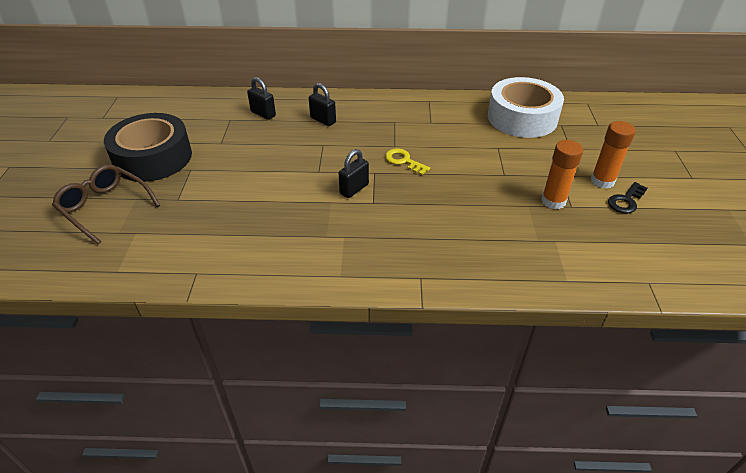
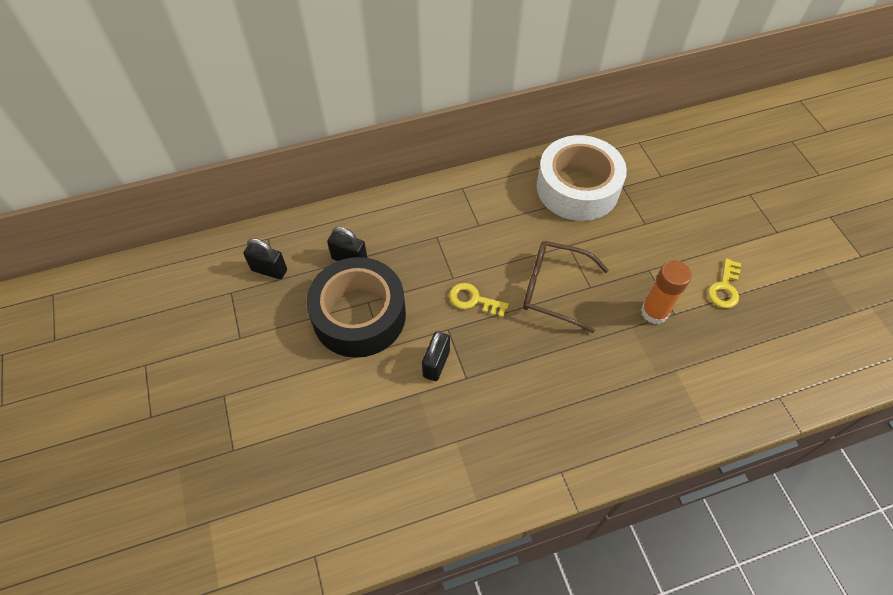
camera: 20 degrees left, 15 degrees up
(105, 207) = (147, 495): brown glasses -> brown glasses (554, 289)
(153, 158) = (164, 391): black tape -> black tape (359, 315)
(602, 181) = (693, 265): orange glue stick -> none
(626, 201) = (724, 288): black key -> yellow key

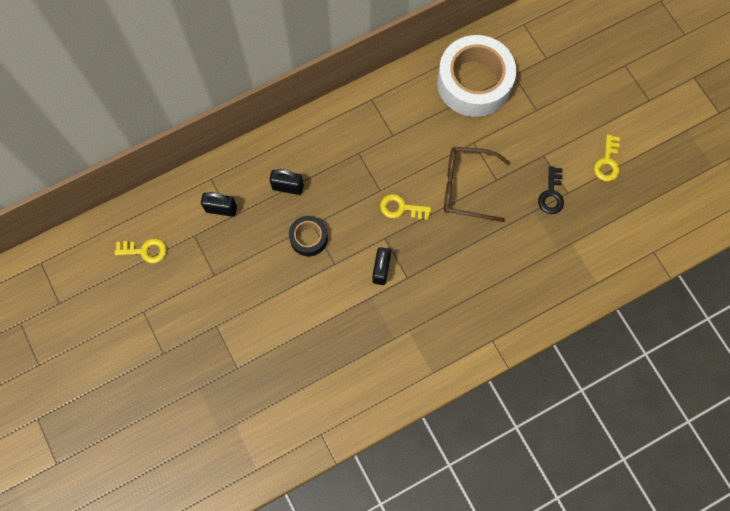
camera: 10 degrees left, 15 degrees up
(171, 300) = (145, 250): none -> yellow key
(359, 315) = (308, 238): black tape -> black tape, size x0.48
(654, 312) = (551, 194): orange glue stick -> black key

